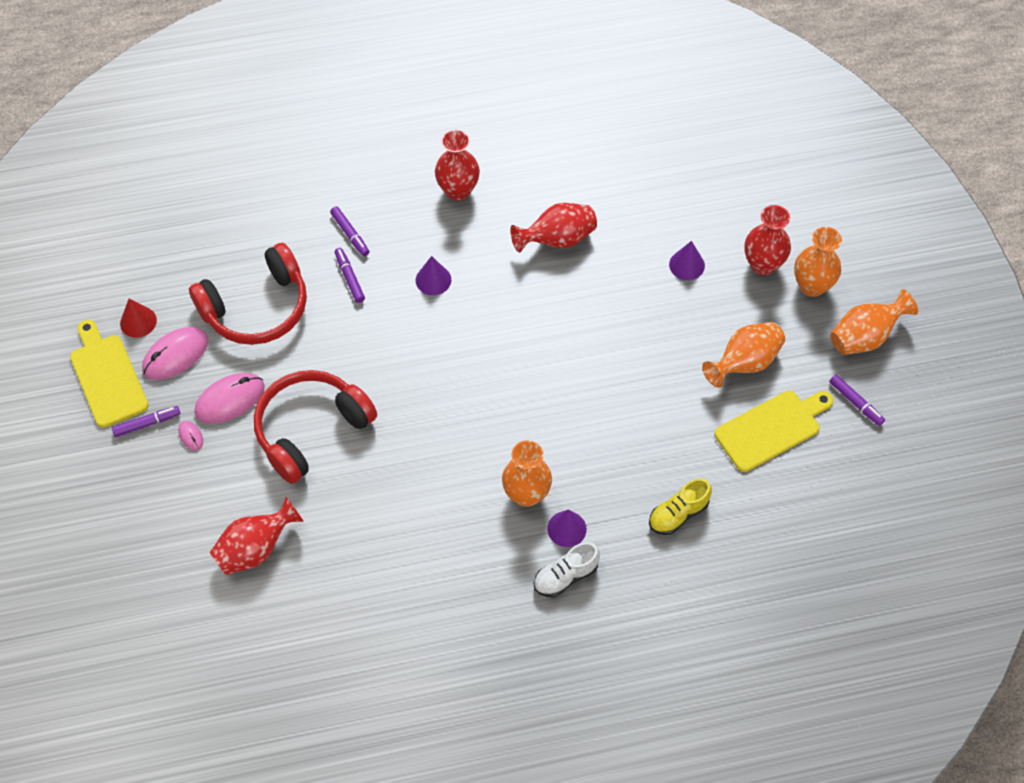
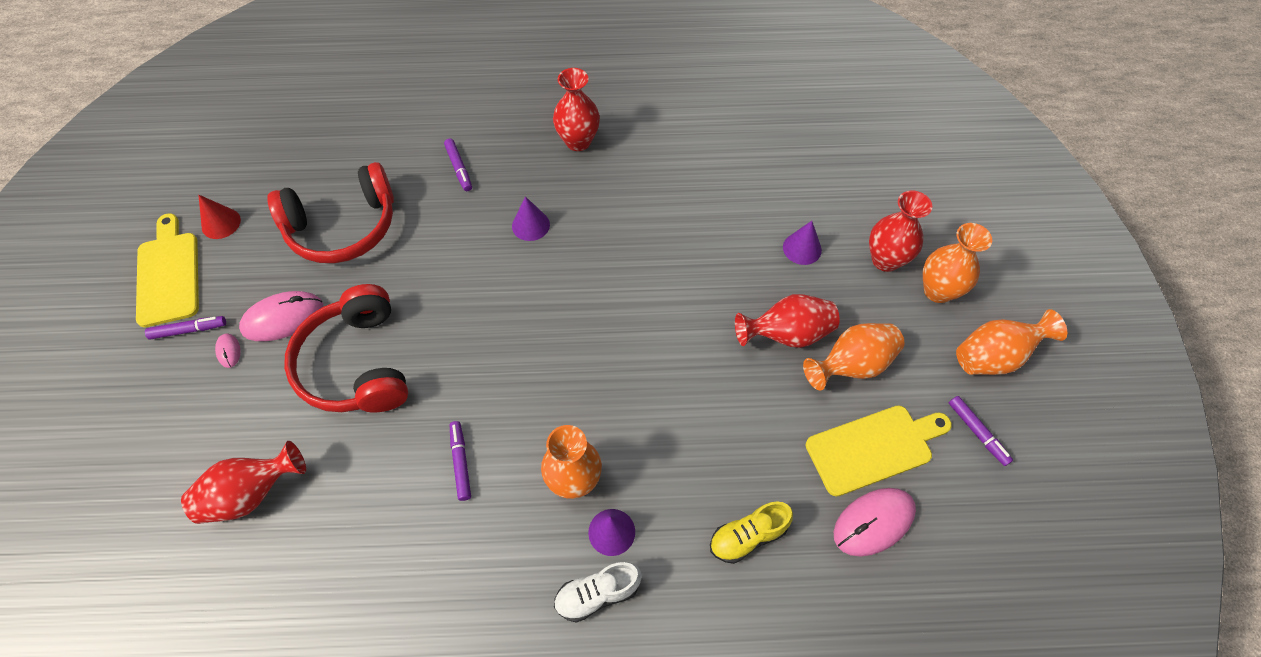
camera: 10 degrees right, 0 degrees up
(175, 355) = (245, 262): pink mouse -> pink mouse (873, 522)
(310, 429) = (356, 364): red headphones -> red headphones turned 75 degrees counterclockwise
(349, 278) = (446, 211): purple marker -> purple marker (461, 462)
(557, 239) = (668, 203): red vase -> red vase (786, 334)

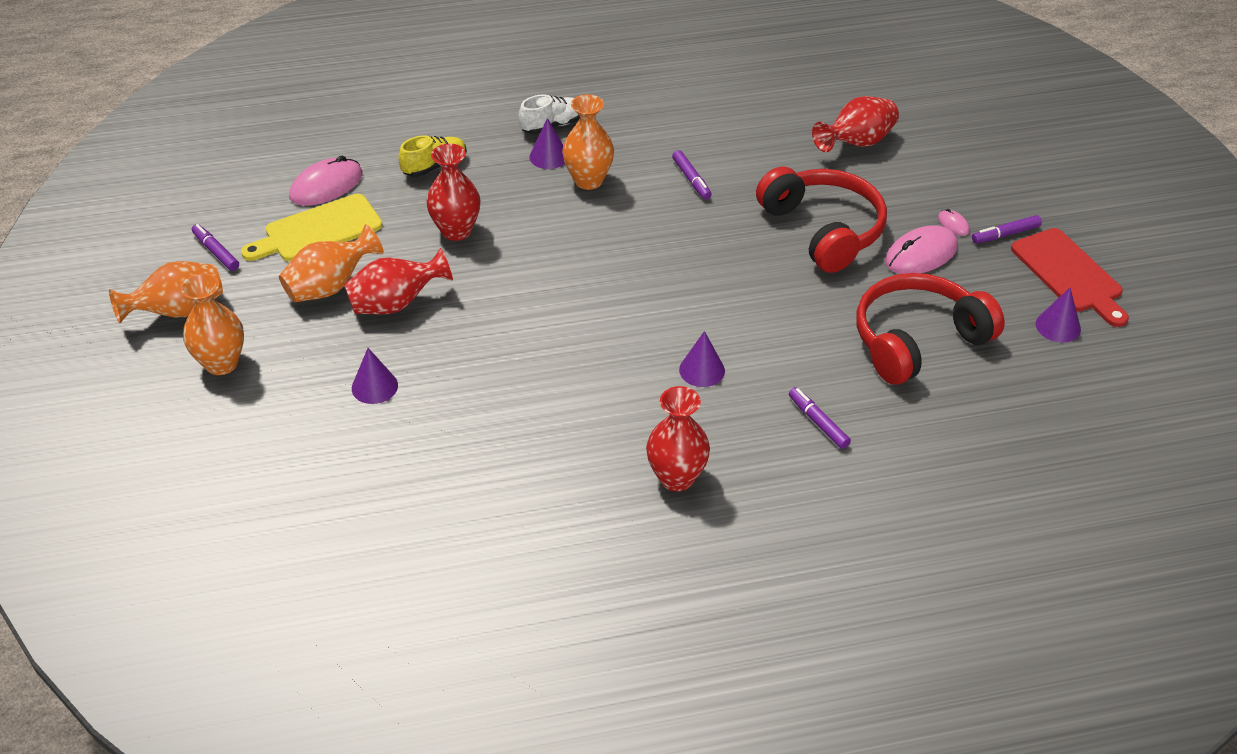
camera: 170 degrees right, 15 degrees down
(168, 274) = (1069, 274): yellow cutting board -> red cutting board
(221, 223) = (1058, 326): red cone -> purple cone
(885, 260) = (276, 387): red vase -> red vase (456, 231)

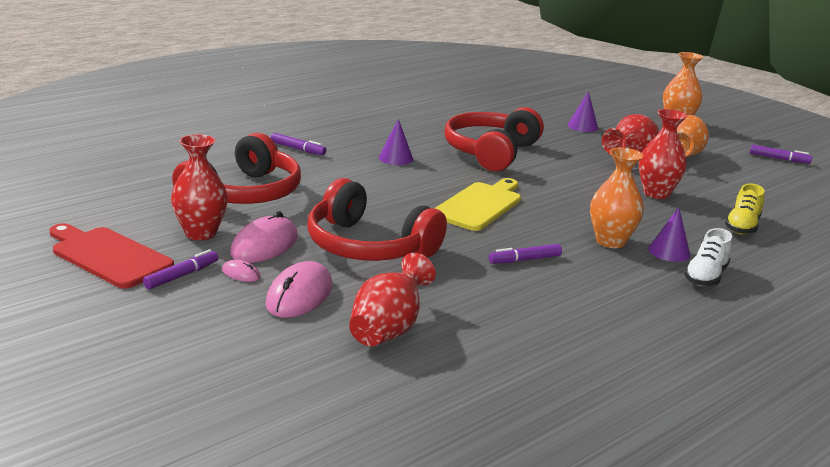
camera: 150 degrees right, 20 degrees down
(178, 311) = (741, 135): orange vase -> none
(318, 230) = (744, 178): yellow cutting board -> yellow cutting board (479, 205)
(326, 186) = (790, 200): pink mouse -> pink mouse (299, 295)
(568, 354) = (490, 152): none -> red headphones
(676, 478) = (370, 121): red vase -> red vase (200, 233)
(691, 179) = (524, 260): purple marker -> purple marker turned 60 degrees counterclockwise
(1058, 326) = (120, 219): purple cone -> none

